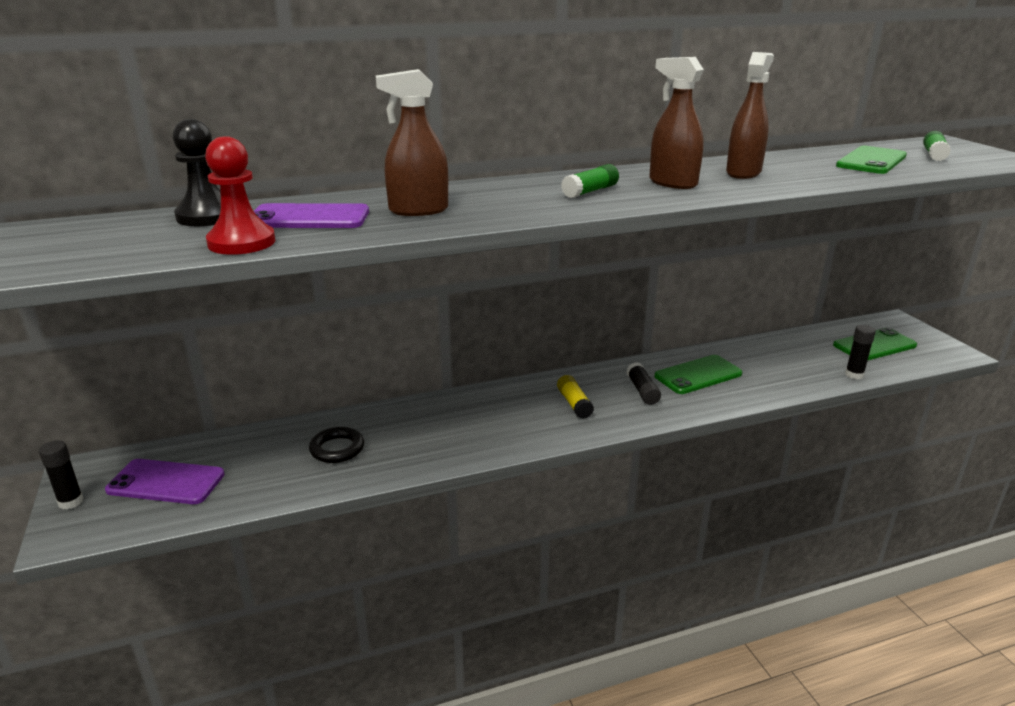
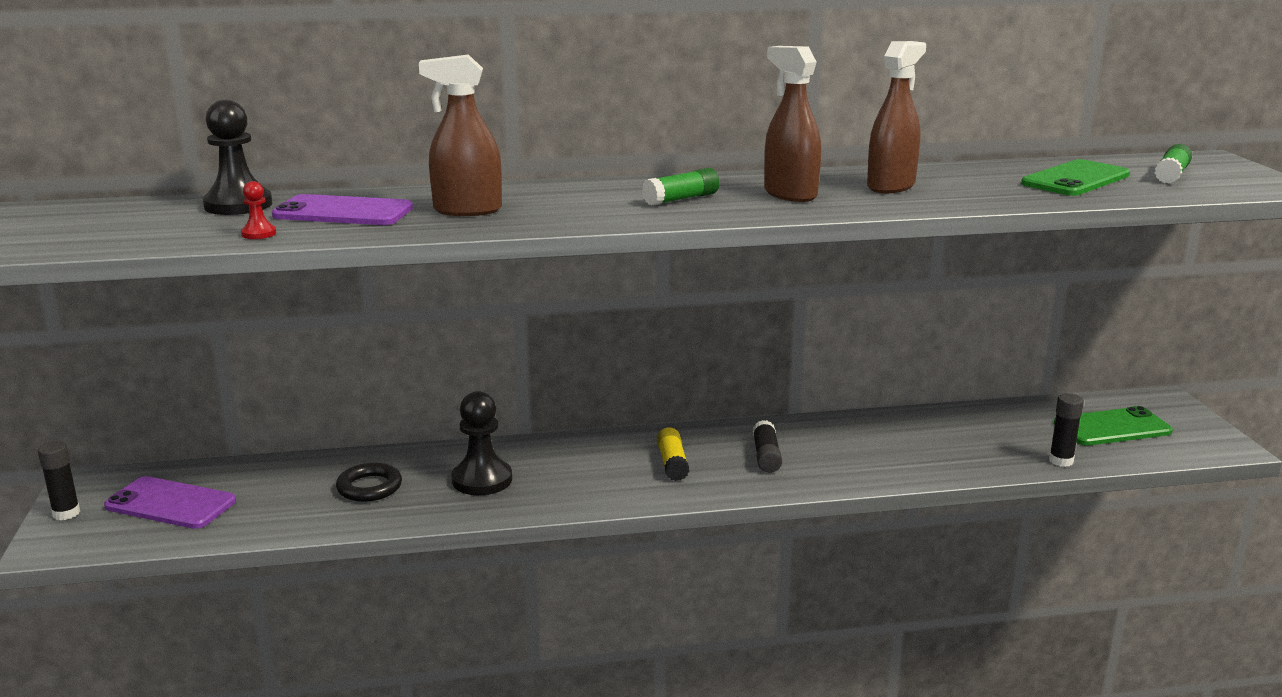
camera: 10 degrees right, 5 degrees down
(241, 243) = (259, 234): red pawn -> red pawn, size x0.47
(429, 433) = (482, 480): none -> black pawn
(698, 375) = (848, 444): green phone -> none

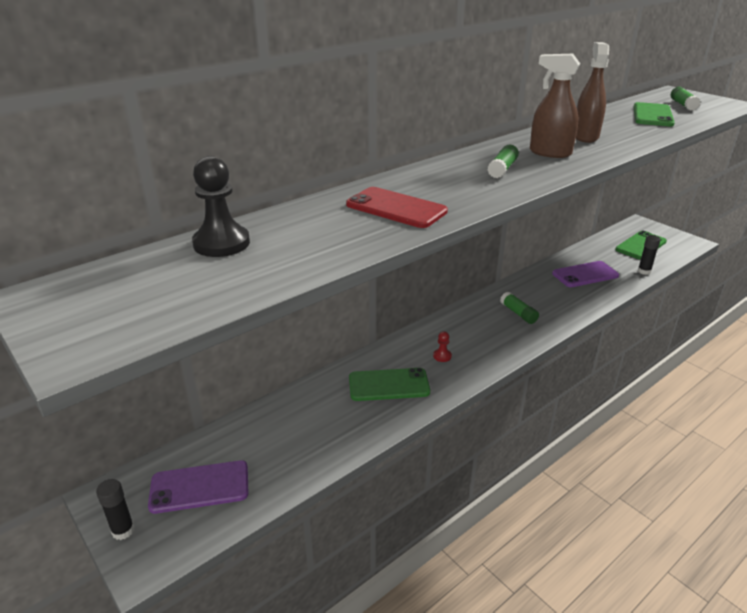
camera: 30 degrees left, 10 degrees up
(259, 234) = (291, 267): red pawn -> red pawn (442, 356)
(343, 212) = (315, 230): purple phone -> purple phone (585, 274)
(369, 487) = (326, 417): black ring -> none
(467, 210) = (396, 208): brown spray bottle -> red phone
(482, 480) = (389, 385): black pawn -> green phone
(672, 463) = (478, 335): yellow glue stick -> none
(766, 456) = (518, 313): black glue stick -> green glue stick

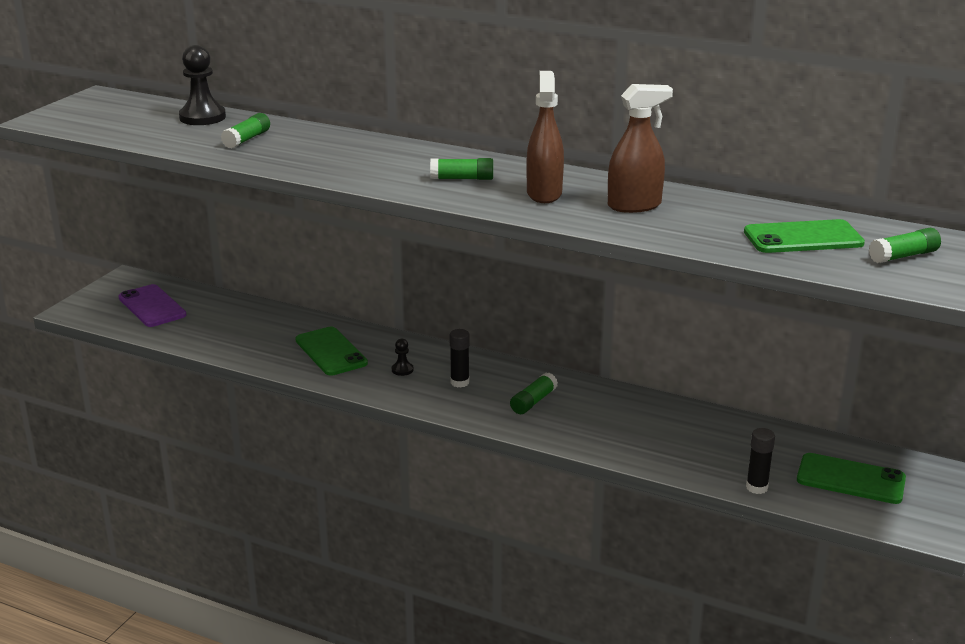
camera: 65 degrees right, 5 degrees down
(123, 531) = (98, 294): black glue stick -> black glue stick (459, 382)
(322, 231) = (247, 139): none -> green glue stick
(396, 208) = (315, 154): red phone -> none
(442, 356) = (402, 370): red pawn -> black pawn
(585, 274) = (690, 438): purple phone -> none

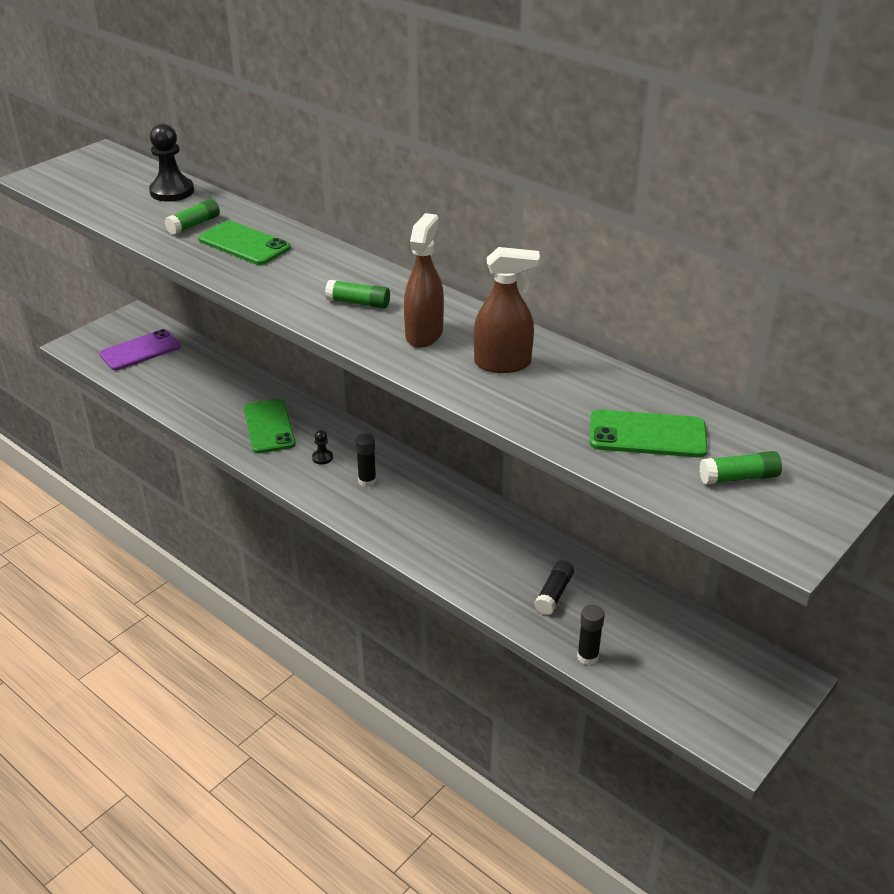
camera: 15 degrees right, 10 degrees up
(152, 306) = (140, 351): purple phone -> purple phone turned 75 degrees clockwise
(533, 401) = (424, 515): green glue stick -> none
(696, 444) = (554, 594): none -> black glue stick
(850, 479) = (687, 666): green phone -> green phone (244, 244)

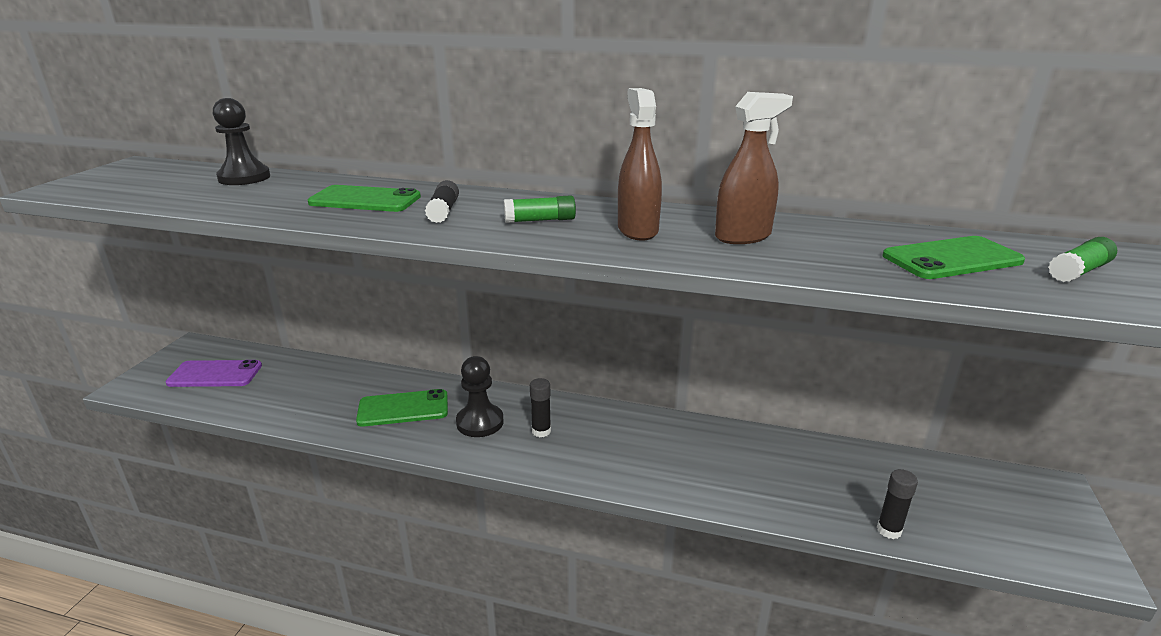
camera: 25 degrees left, 10 degrees down
(140, 351) = (215, 374): purple phone -> purple phone turned 60 degrees clockwise
(194, 225) = (292, 195): green glue stick -> none
(269, 426) = (403, 409): green phone -> green phone turned 60 degrees counterclockwise
(322, 458) = (480, 422): black pawn -> black pawn, size x2.11
(554, 594) = (801, 480): black glue stick -> black glue stick (443, 211)

